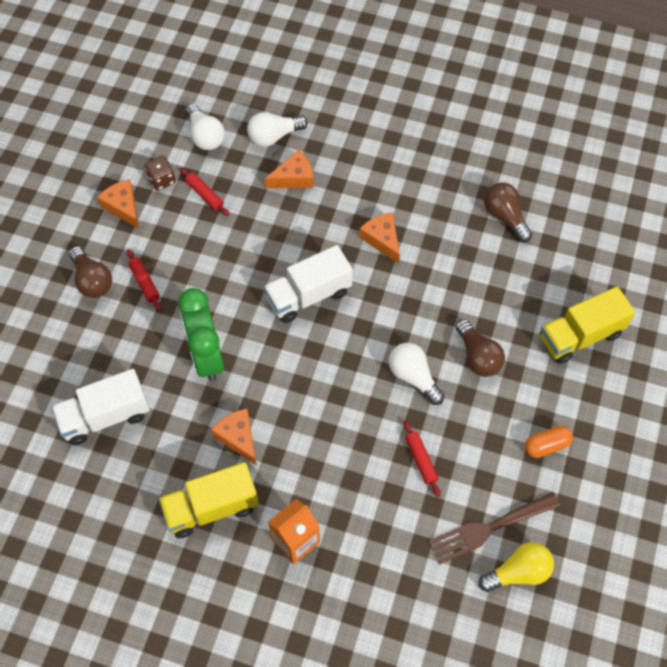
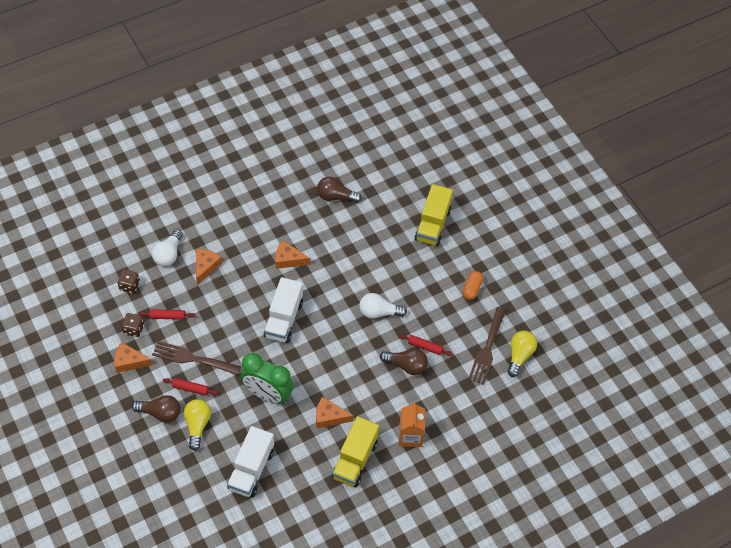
camera: 50 degrees left, 5 degrees down
(109, 324) = (197, 425): none -> yellow light bulb
(180, 255) = (192, 358): none -> brown fork
(205, 136) = (129, 286): white light bulb -> brown dice
(478, 356) = (397, 276): brown light bulb -> brown light bulb (406, 365)

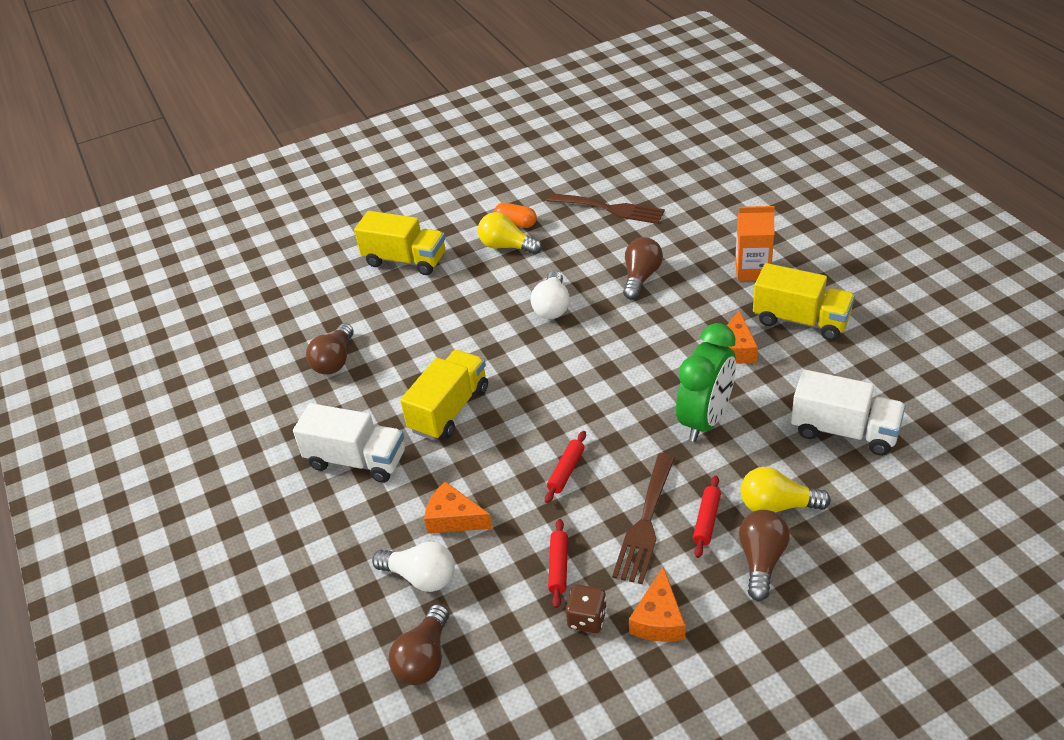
camera: 80 degrees left, 15 degrees down
(120, 259) = (424, 658): none -> brown light bulb
(129, 286) = (488, 635): brown dice -> none
(283, 319) = (564, 409): white truck -> white truck (356, 460)
(288, 259) = (449, 410): orange cheese -> yellow truck
(425, 347) = (609, 261): red rolling pin -> red rolling pin (566, 471)
(519, 355) = (618, 184): yellow light bulb -> yellow light bulb (506, 246)

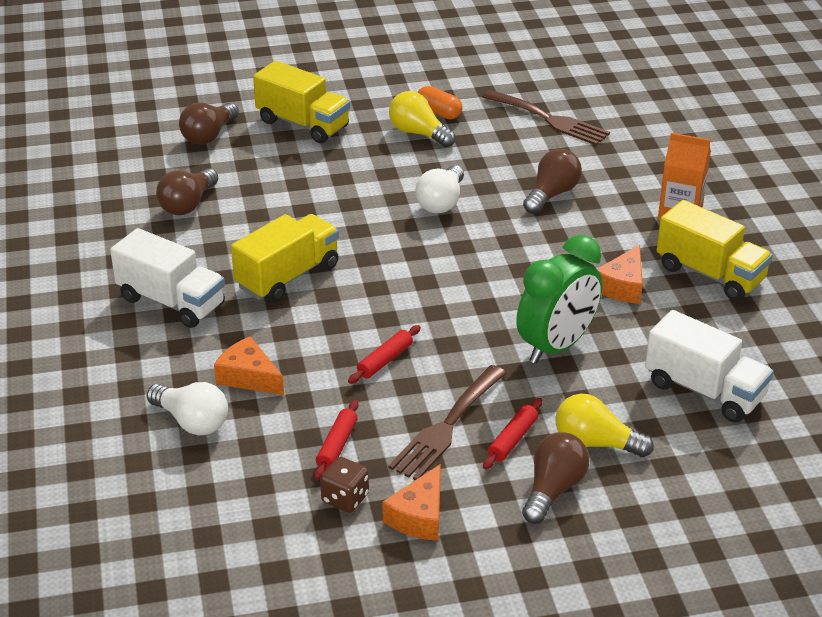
camera: 10 degrees right, 5 degrees down
(424, 658) = (164, 494): brown light bulb -> brown light bulb (209, 135)

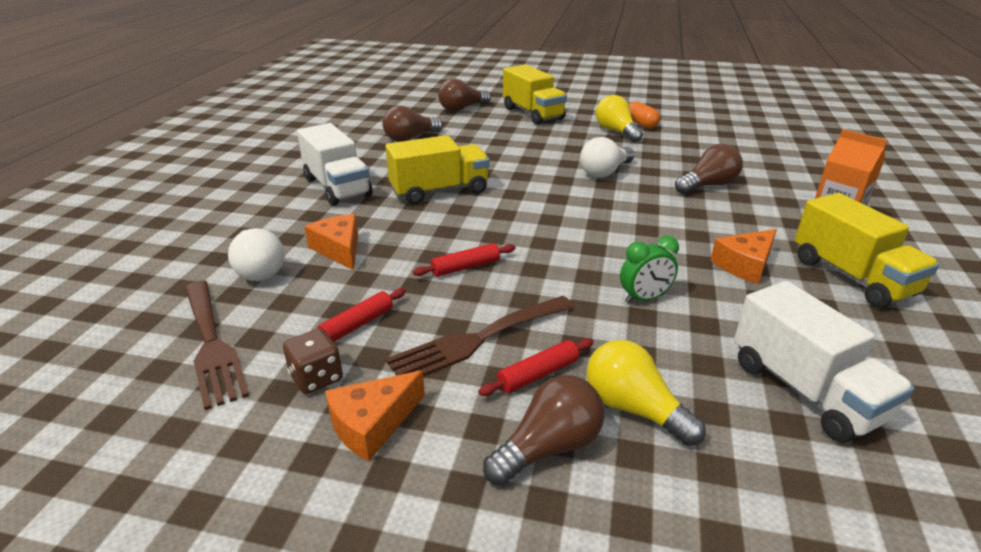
camera: 25 degrees right, 5 degrees down
(549, 119) = (733, 142): brown fork -> brown fork (212, 344)
(557, 346) = (644, 298): green clock -> green clock, size x0.52

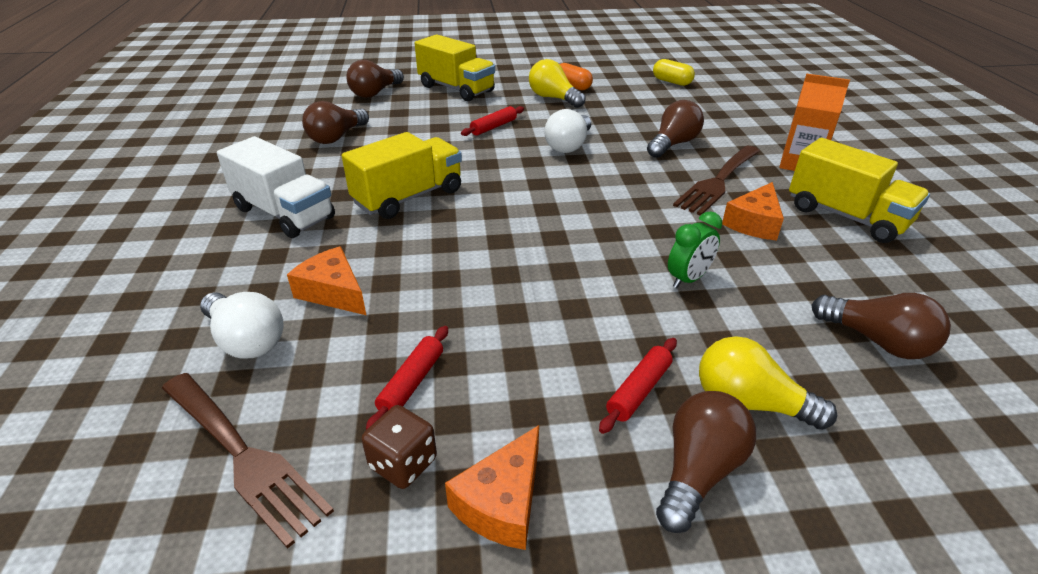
camera: 20 degrees left, 5 degrees up
(465, 267) = (491, 283): red rolling pin -> red rolling pin (493, 127)
(477, 340) = (554, 367): brown fork -> brown fork (718, 182)
(744, 132) = (671, 82): none -> yellow capsule
(805, 390) = (877, 341): white truck -> brown light bulb

